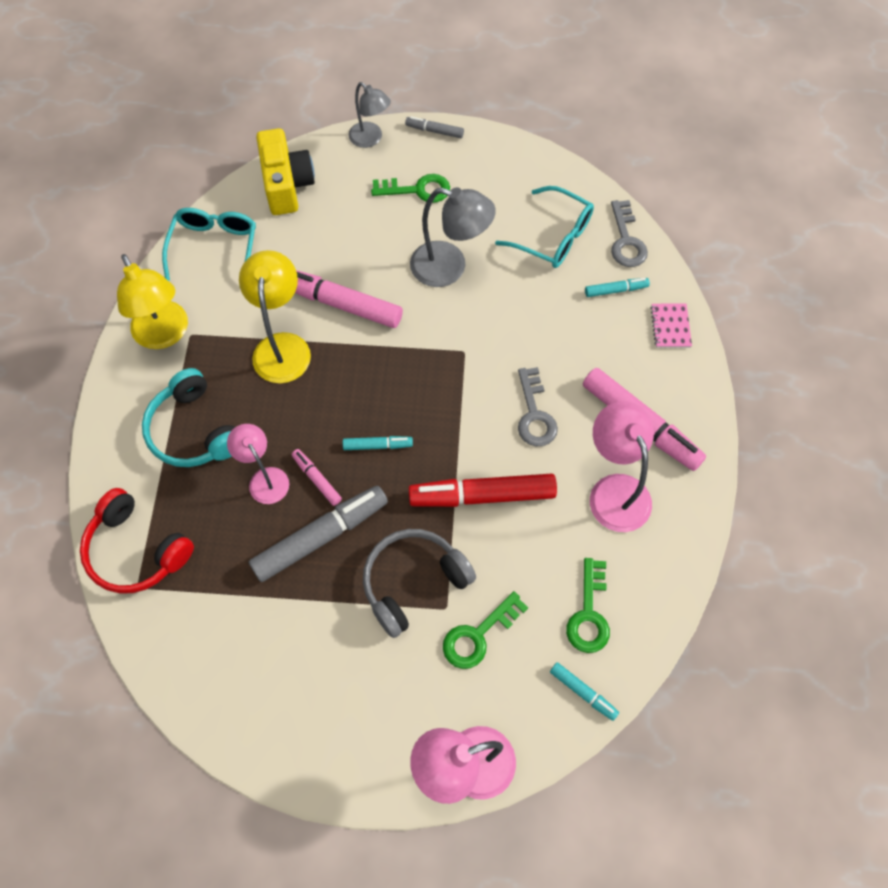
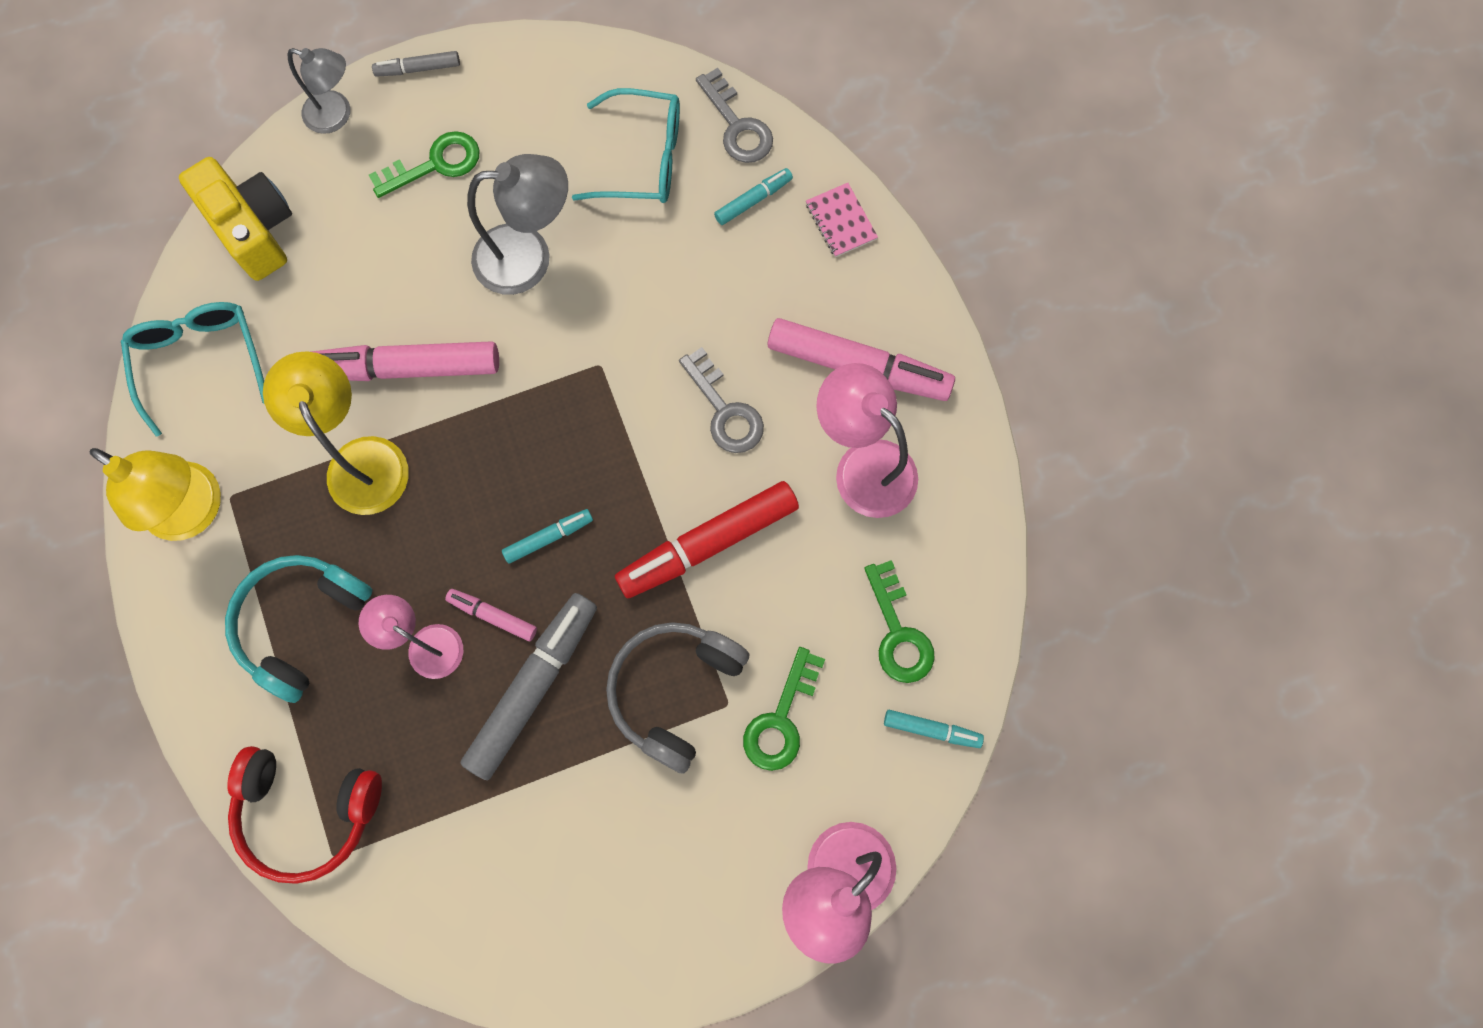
camera: 25 degrees left, 10 degrees up
(193, 430) = (301, 623): turquoise headphones -> turquoise headphones turned 90 degrees clockwise

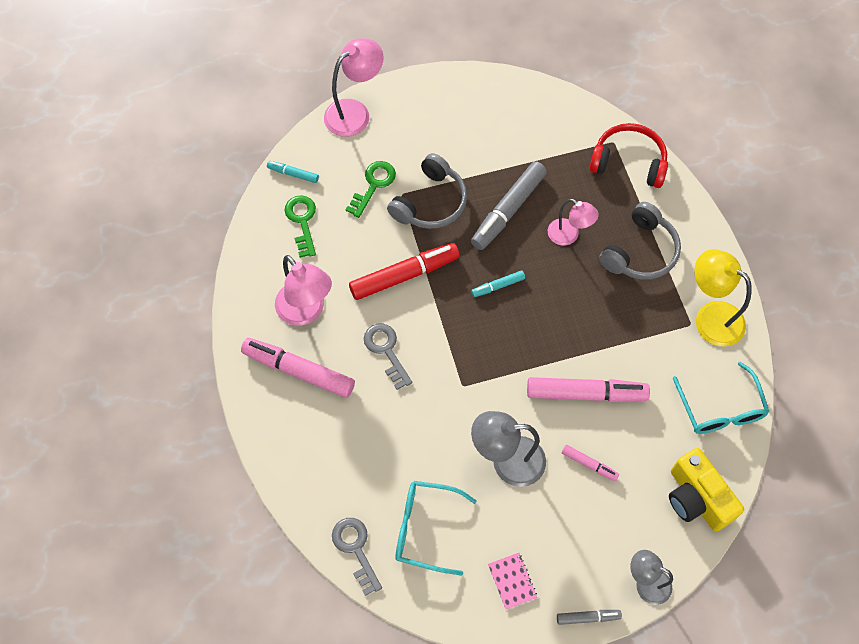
camera: 175 degrees left, 10 degrees down
(301, 623) = (640, 252): turquoise headphones -> grey headphones
(361, 459) = (612, 339): yellow lamp -> none
(435, 164) = (572, 537): green key -> none
(493, 616) = (531, 247): pink marker -> pink marker (589, 464)
(753, 200) = (351, 490): turquoise marker -> none
(841, 221) = (293, 470): pink notebook -> pink notebook (512, 581)

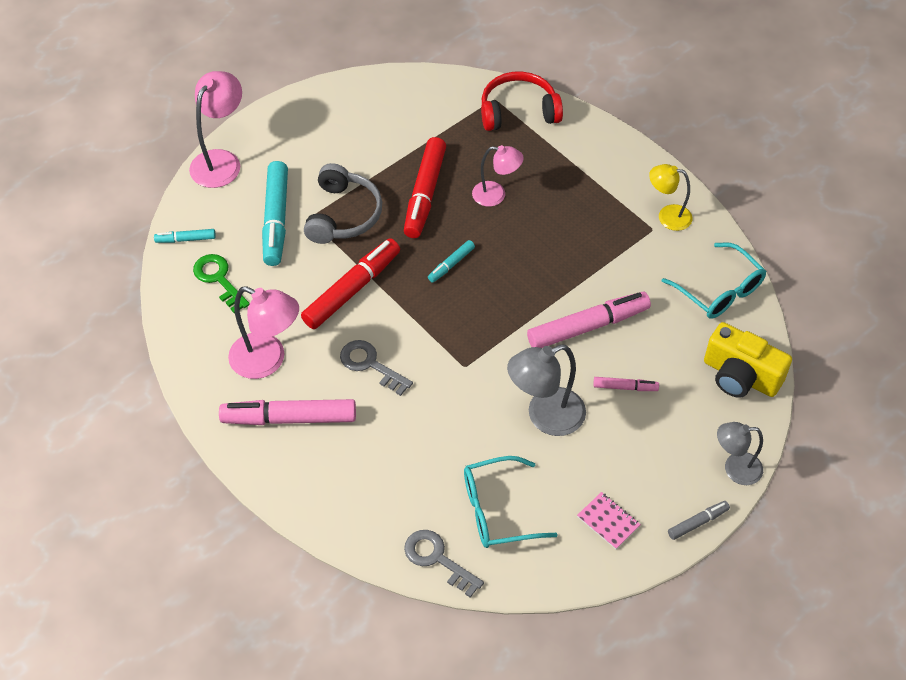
camera: 25 degrees left, 10 degrees down
(373, 185) = (276, 220): green key -> turquoise marker
(508, 210) = (424, 194): grey marker -> red marker
(640, 252) = (572, 184): grey headphones -> none
(710, 317) = (667, 216): yellow lamp -> yellow lamp, size x0.65

